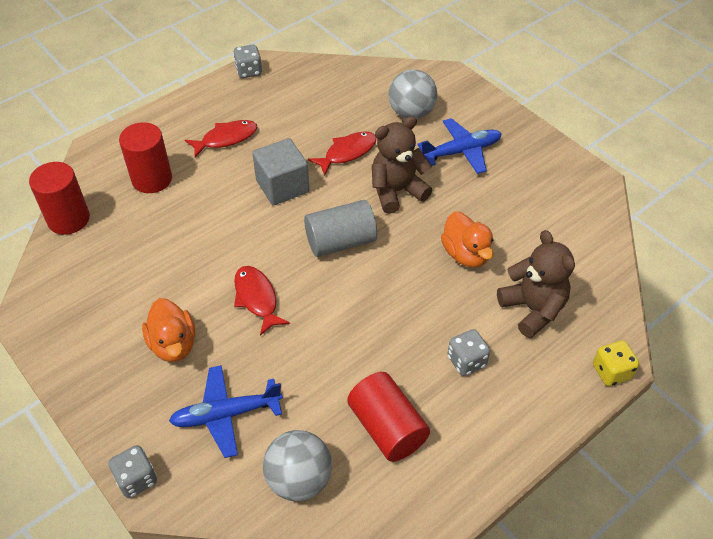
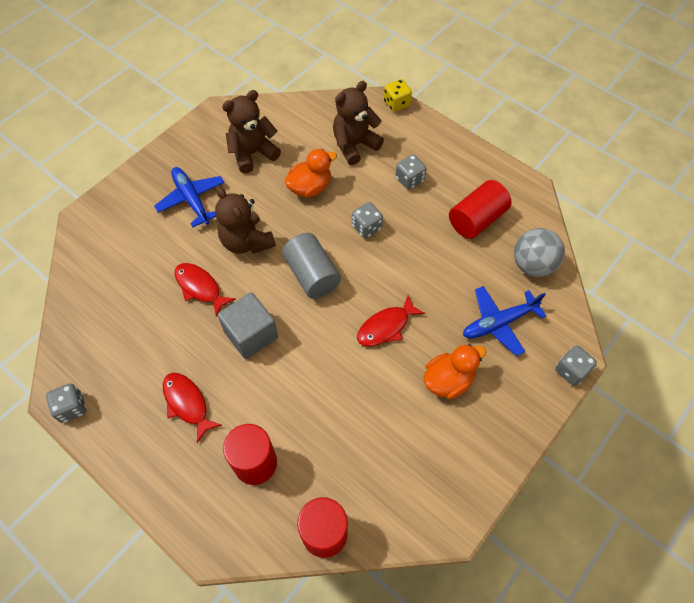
camera: 100 degrees left, 10 degrees up
(226, 414) = (499, 323): blue plane -> blue plane turned 90 degrees clockwise
(396, 301) = (366, 227): none -> grey dice
(411, 113) = (140, 243): grey ball -> none
(525, 206) = (253, 153): none -> brown teddy bear

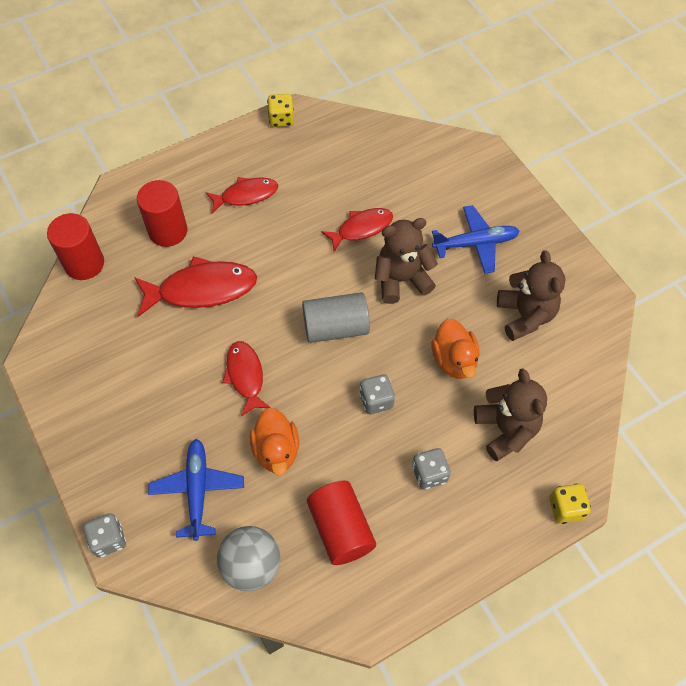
camera: 110 degrees right, 0 degrees up
(72, 408) = (281, 119): grey dice -> yellow dice
(251, 334) = (291, 257): grey cube -> none
(313, 399) = (201, 289): none -> red fish
(448, 380) = (161, 411): orange duck -> orange duck (276, 450)

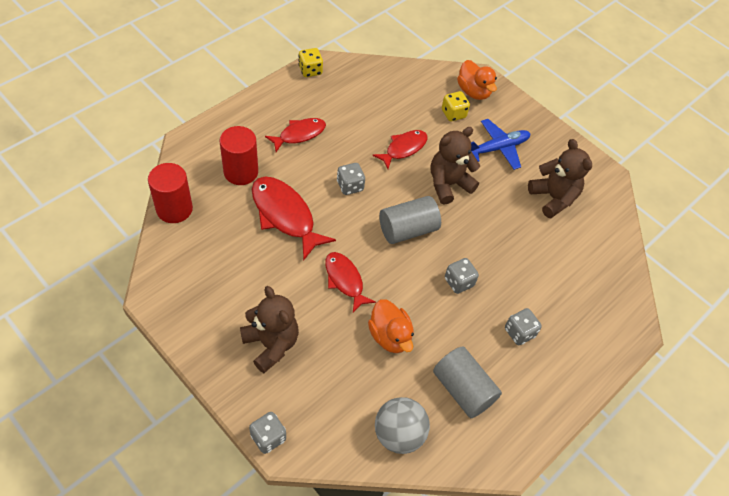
camera: 20 degrees left, 5 degrees down
(197, 490) = (333, 381): blue plane -> none
(201, 289) = (285, 215): red fish -> red fish turned 105 degrees counterclockwise
(285, 265) = (350, 186): none -> grey dice
(341, 529) = (463, 389): red cylinder -> grey cylinder
(454, 360) = (510, 240): orange duck -> orange duck (473, 91)
(506, 430) = (567, 287): brown teddy bear -> brown teddy bear (271, 344)
(565, 508) = (631, 339): yellow dice -> yellow dice (453, 114)

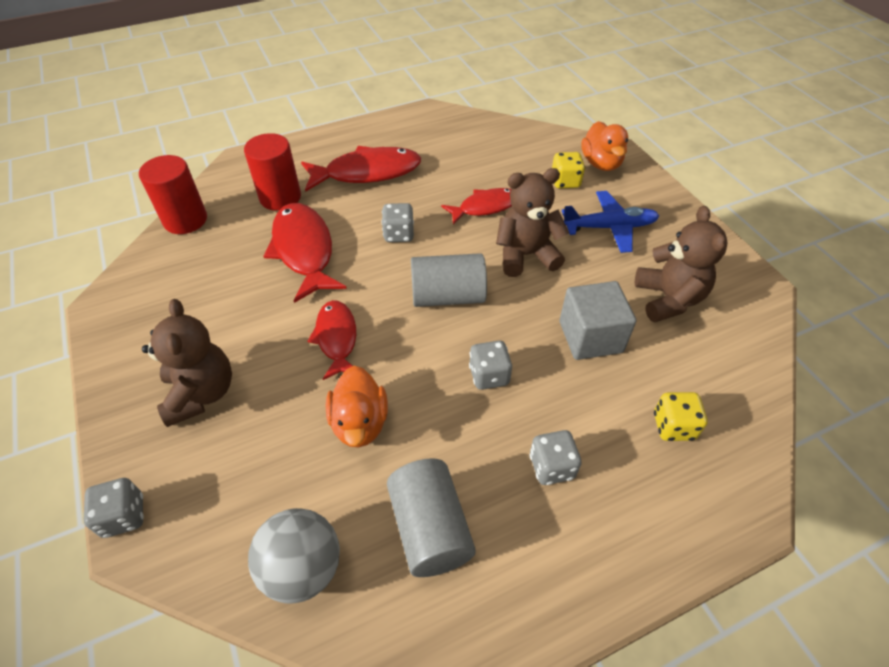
camera: 25 degrees right, 5 degrees down
(299, 134) = (367, 172): red fish -> red fish, size x1.58
(310, 70) = (413, 116): yellow dice -> yellow dice (673, 426)
(513, 238) = (590, 337): none -> grey cube

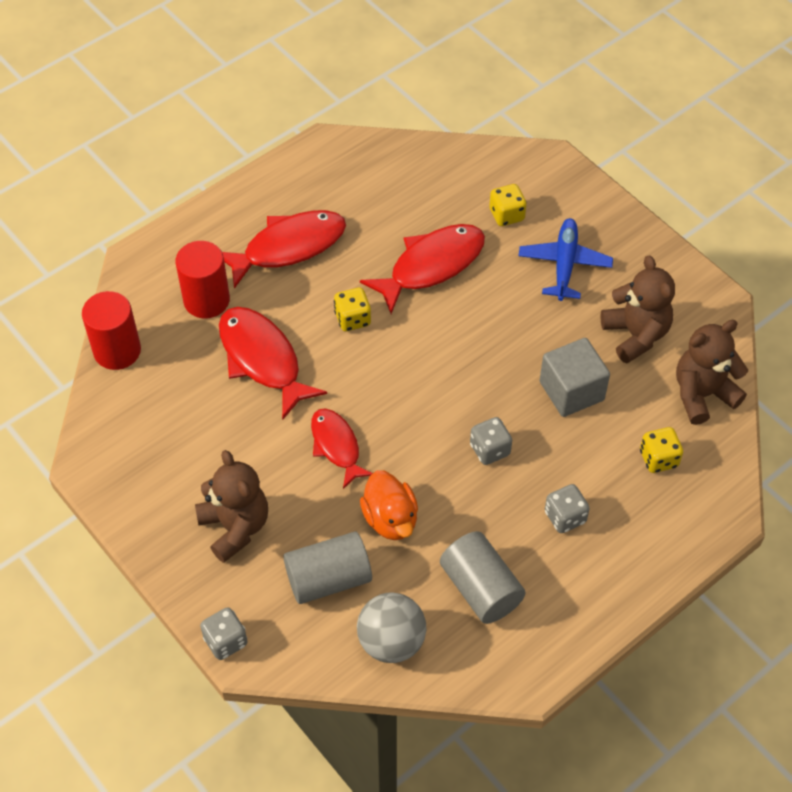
camera: 15 degrees left, 5 degrees up
(399, 234) = (353, 319): grey dice -> yellow dice
(448, 296) = (426, 379): grey cylinder -> grey cylinder (328, 579)
(485, 207) = (431, 266): red fish -> red fish, size x1.58
(526, 255) = (489, 316): brown teddy bear -> brown teddy bear (702, 394)
(601, 163) = (539, 182): orange duck -> none
(609, 227) = (564, 264): blue plane -> blue plane turned 60 degrees counterclockwise

